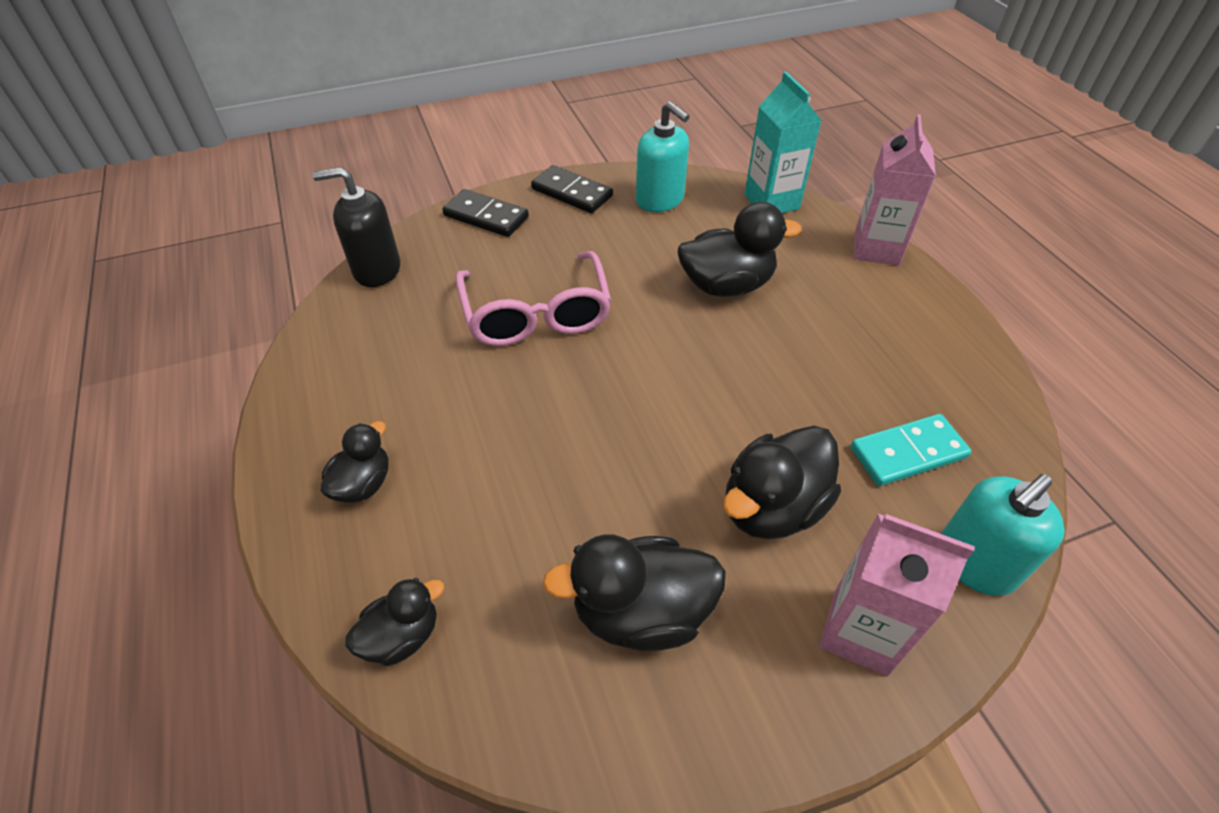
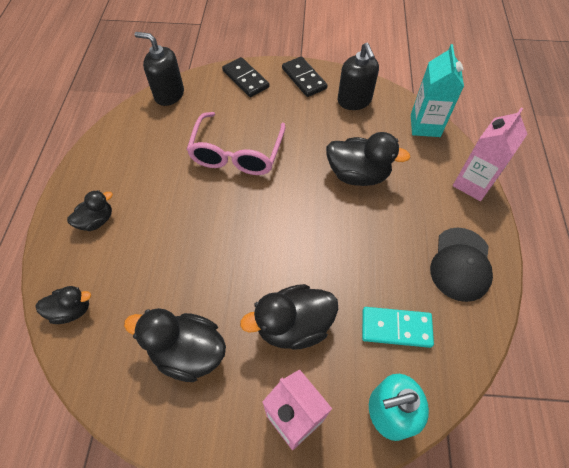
camera: 25 degrees right, 10 degrees up
(660, 200) = (354, 101): turquoise soap dispenser -> black soap dispenser
(929, 345) = (460, 264): none -> black cap

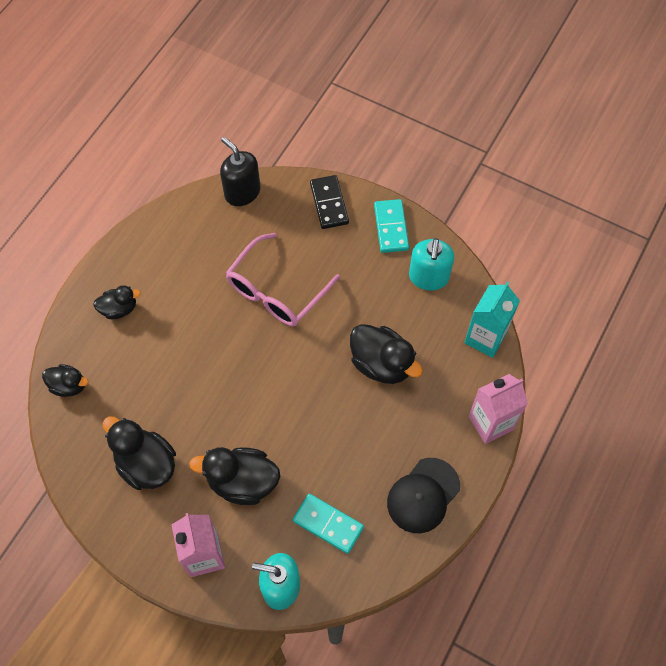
camera: 25 degrees right, 5 degrees up
(304, 78) = (391, 227): black domino -> turquoise domino
(354, 101) = (428, 277): black soap dispenser -> turquoise soap dispenser

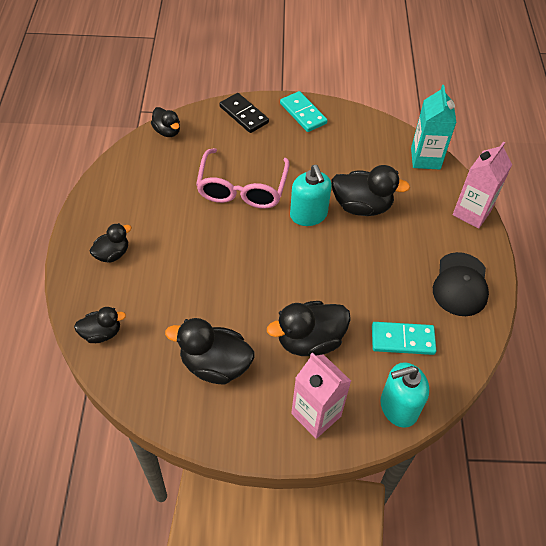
camera: 30 degrees left, 10 degrees down
(242, 192) = (167, 131): black soap dispenser -> black duck
(428, 277) = (355, 135): turquoise soap dispenser -> turquoise soap dispenser (308, 215)

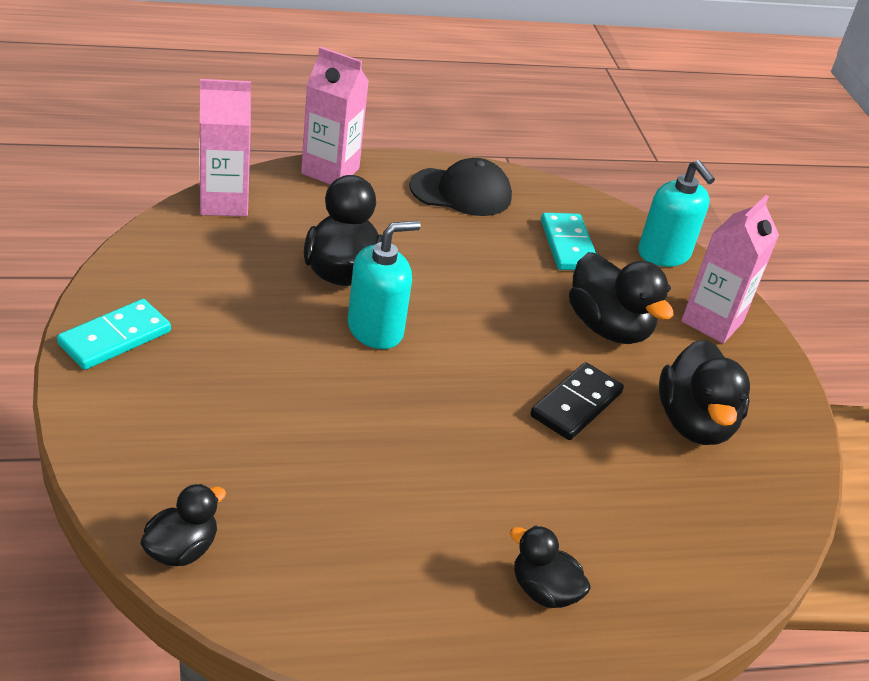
camera: 105 degrees left, 15 degrees down
(102, 333) = (711, 574): black duck -> none
(242, 189) = (333, 414): pink glasses -> none
(244, 115) = (120, 424): black domino -> black domino (576, 404)
(425, 158) = (224, 202): turquoise carton -> pink carton

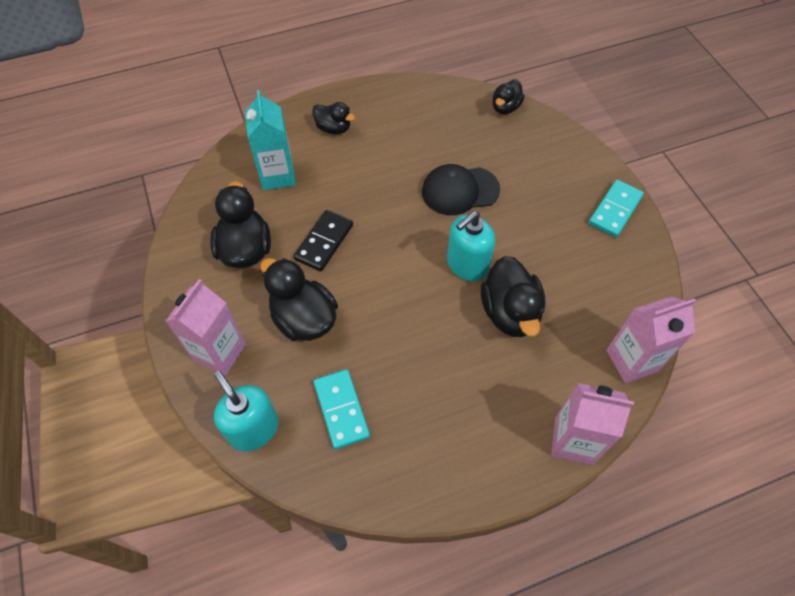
camera: 175 degrees right, 20 degrees up
(461, 192) = (449, 454): black cap -> black cap (460, 191)
(651, 523) = (277, 175): none -> turquoise carton

